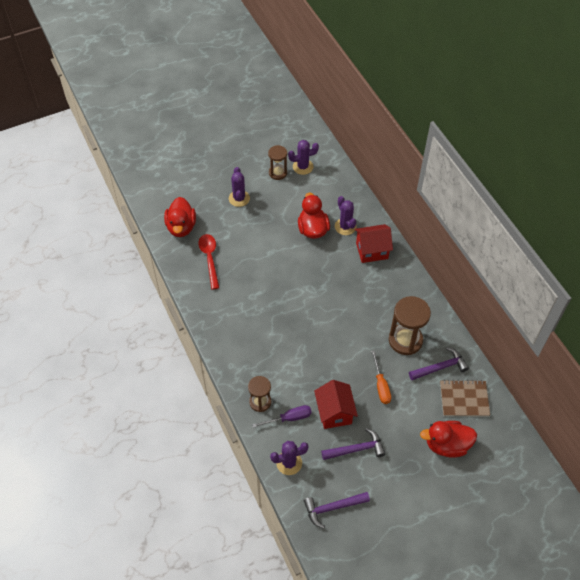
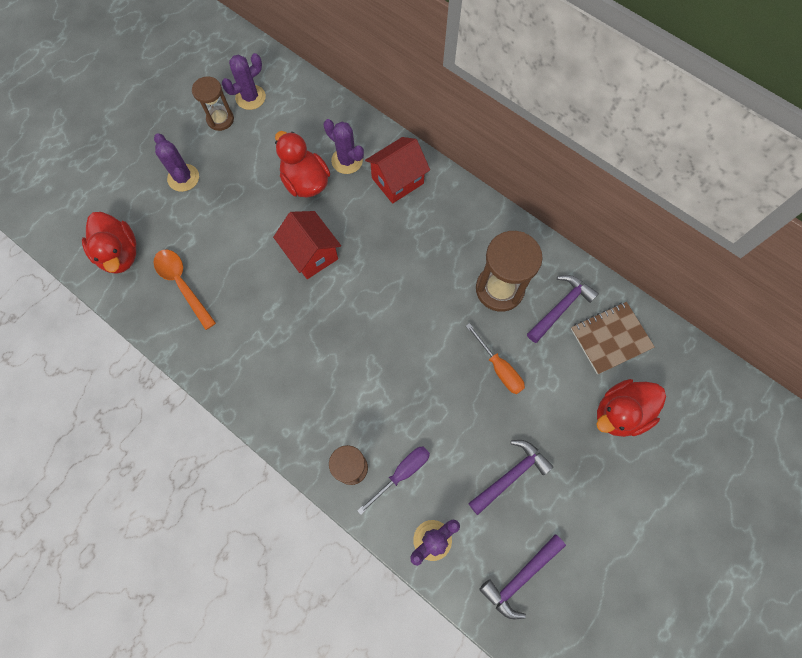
camera: 25 degrees left, 15 degrees up
(209, 258) = (182, 284): red spoon -> orange spoon
(334, 412) = (457, 435): red house -> red house (311, 254)

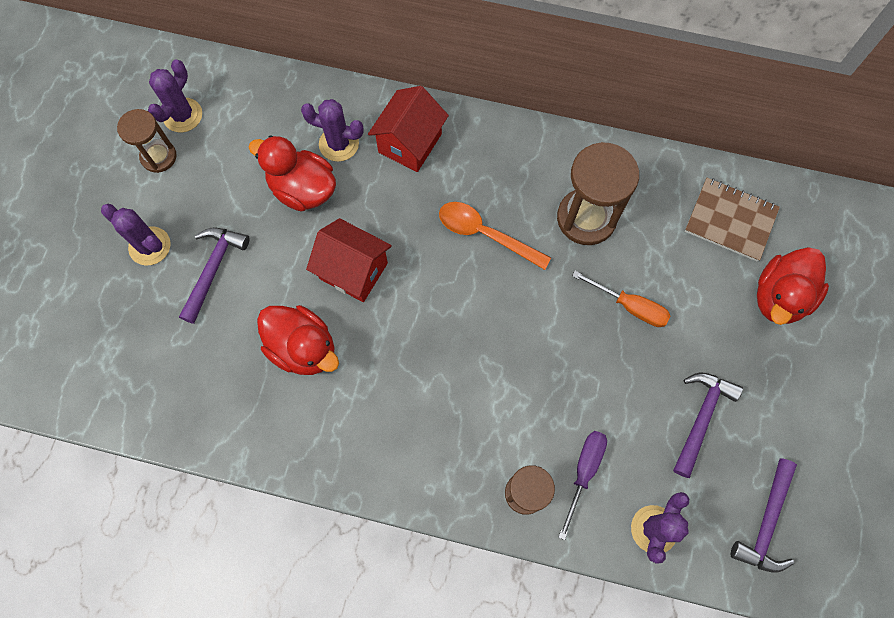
camera: 25 degrees left, 0 degrees up
(120, 254) = (118, 371): red duck -> red duck (303, 348)
(182, 284) = (216, 374): orange spoon -> orange spoon (485, 234)
(561, 307) = (662, 209): purple hammer -> purple hammer (213, 269)
(610, 338) = (730, 220): brown notebook -> brown notebook turned 75 degrees clockwise

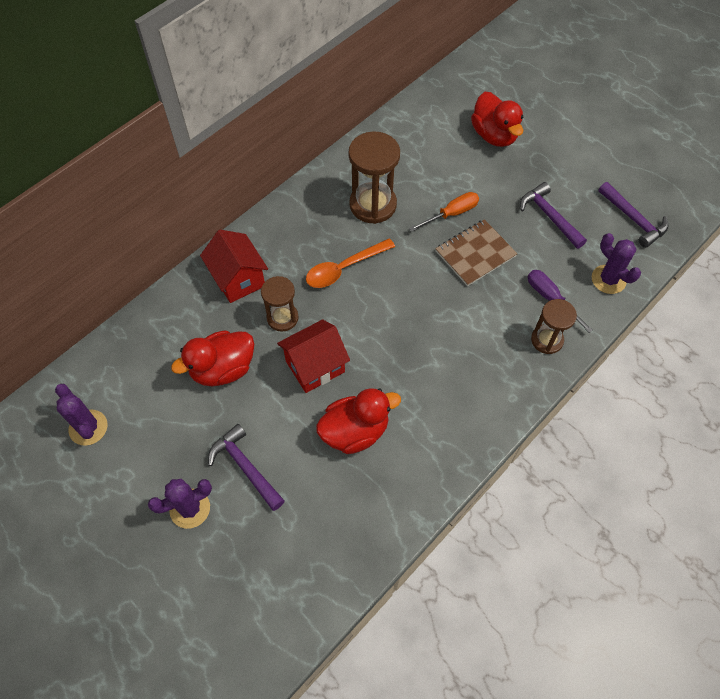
camera: 60 degrees left, 10 degrees down
(158, 156) = (112, 464): brown hourglass -> brown hourglass (282, 318)
(339, 144) = (203, 326): purple cactus -> none
(730, 220) = (427, 131): brown notebook -> brown notebook (475, 254)

